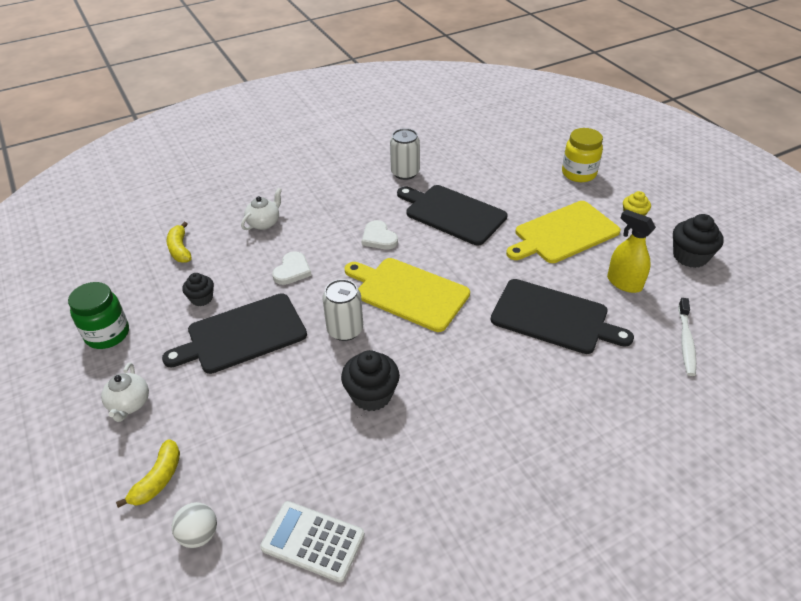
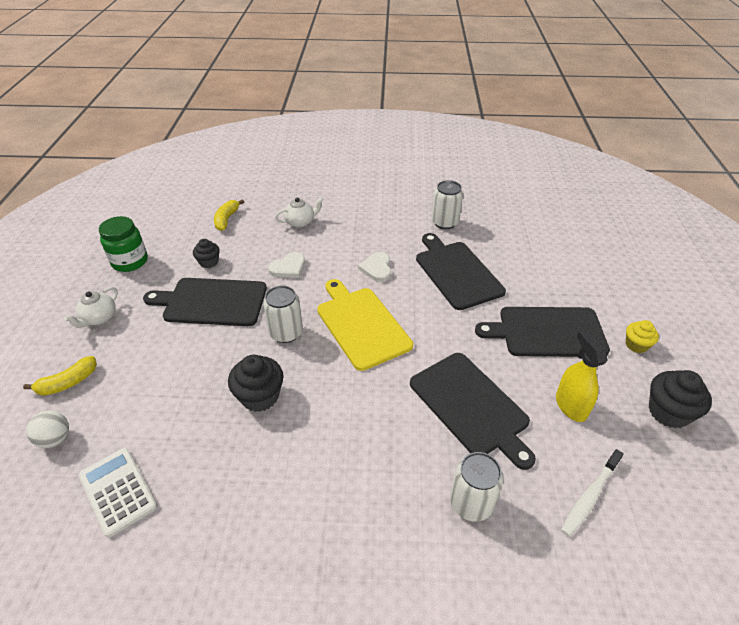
camera: 30 degrees right, 0 degrees up
(563, 233) = (547, 332): yellow cutting board -> black cutting board
(578, 173) = (611, 282): yellow jar -> none
(612, 389) = (471, 503): none -> white can

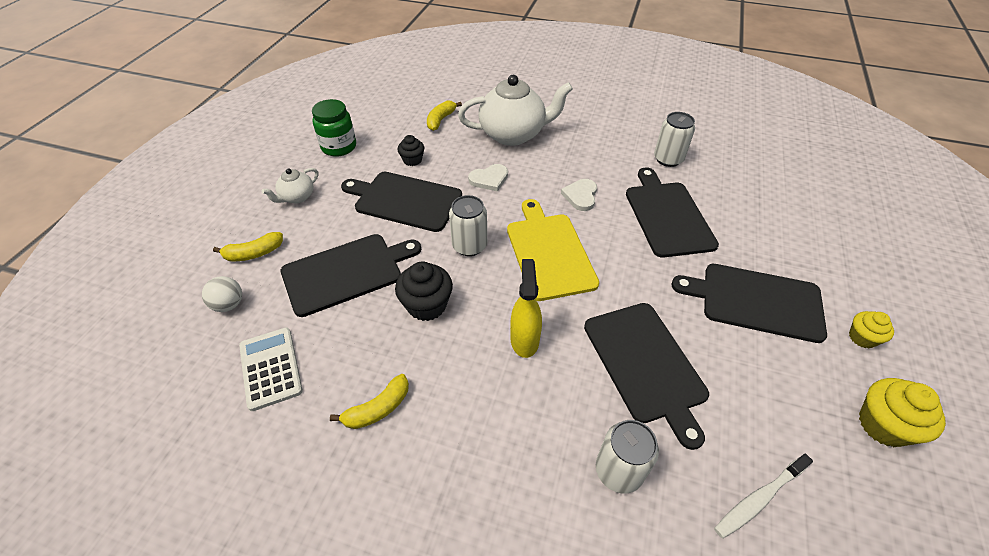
camera: 15 degrees right, 5 degrees up
(171, 382) = (346, 272): none -> black cutting board
(238, 503) = (378, 409): none -> yellow banana
(300, 222) = (513, 134): white teapot -> white teapot, size x2.07
(570, 406) = (762, 390): yellow spray bottle -> yellow spray bottle (524, 339)
(668, 412) = (883, 425): black cupcake -> yellow cupcake

